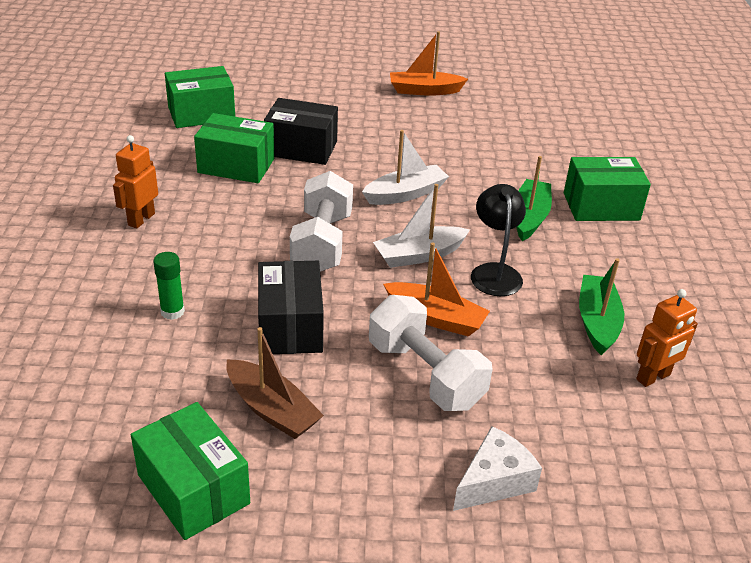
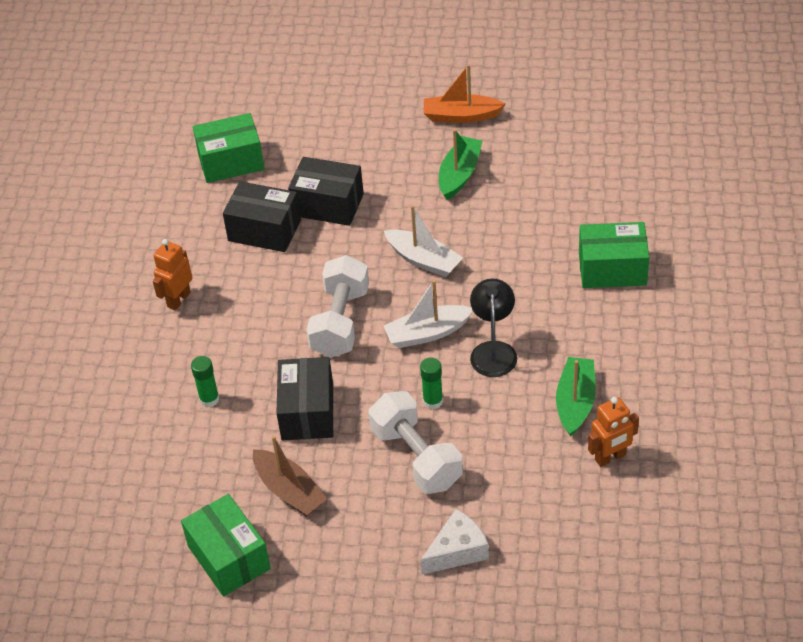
camera: 10 degrees right, 10 degrees up
(236, 166) = (264, 230): green box -> black box
(405, 194) = (423, 260): white boat -> white boat turned 60 degrees clockwise
(435, 318) = (433, 401): orange boat -> green glue stick
(529, 217) = (538, 285): green boat -> green boat (459, 174)

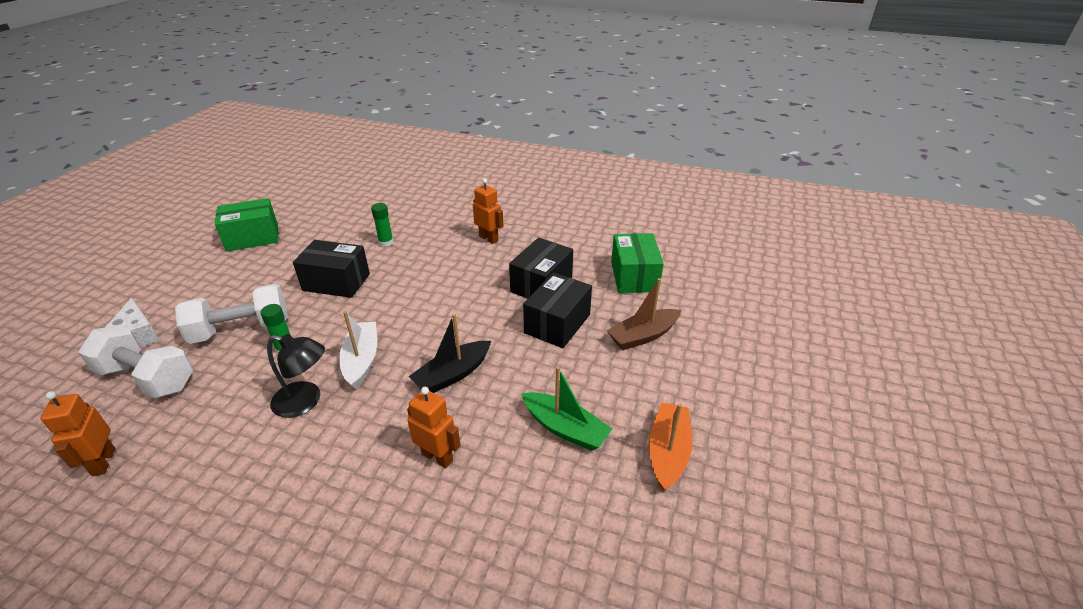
camera: 100 degrees right, 10 degrees down
(289, 491) = (276, 266): brown boat -> brown boat (643, 336)
(340, 322) = (412, 311): white dumbbell -> white dumbbell (147, 378)
(423, 260) = (452, 375): white boat -> black boat
(516, 241) = (437, 457): none -> orange robot
(575, 402) = (191, 451): green boat -> none
(612, 269) = (336, 546): green box -> none

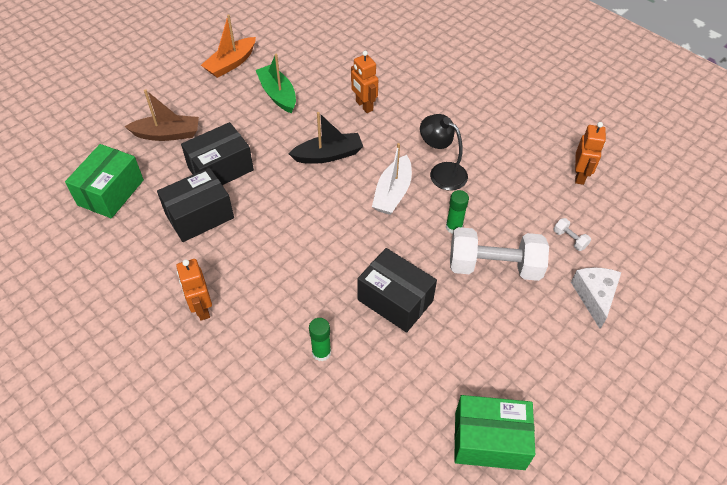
camera: 155 degrees left, 15 degrees up
(147, 378) = (569, 239): white dumbbell -> white dumbbell, size x0.40

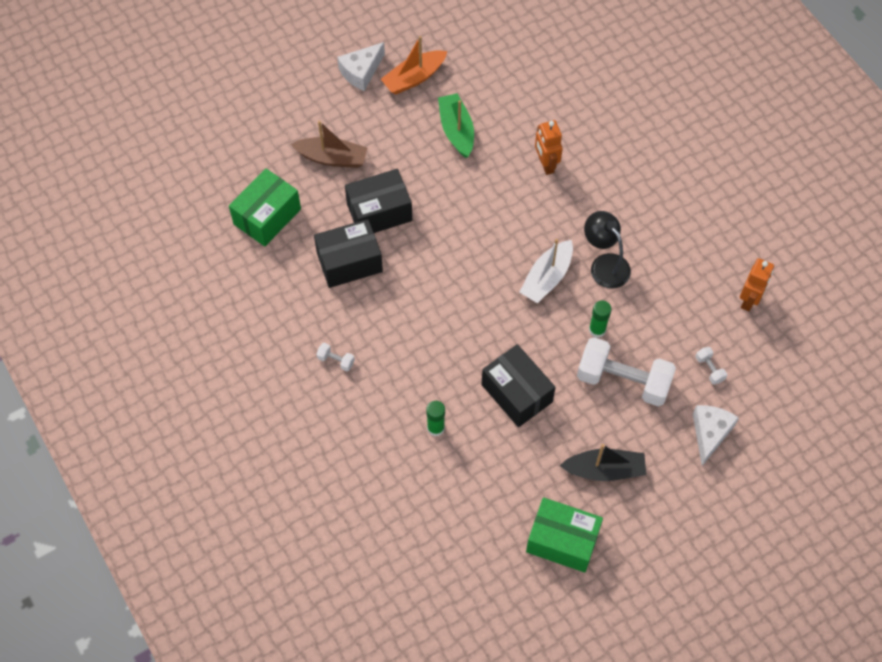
camera: 15 degrees right, 10 degrees up
(183, 67) = (361, 72): none -> white cheese
(201, 308) = (336, 360): orange robot -> white dumbbell
(328, 155) = (492, 219): black boat -> black boat (604, 470)

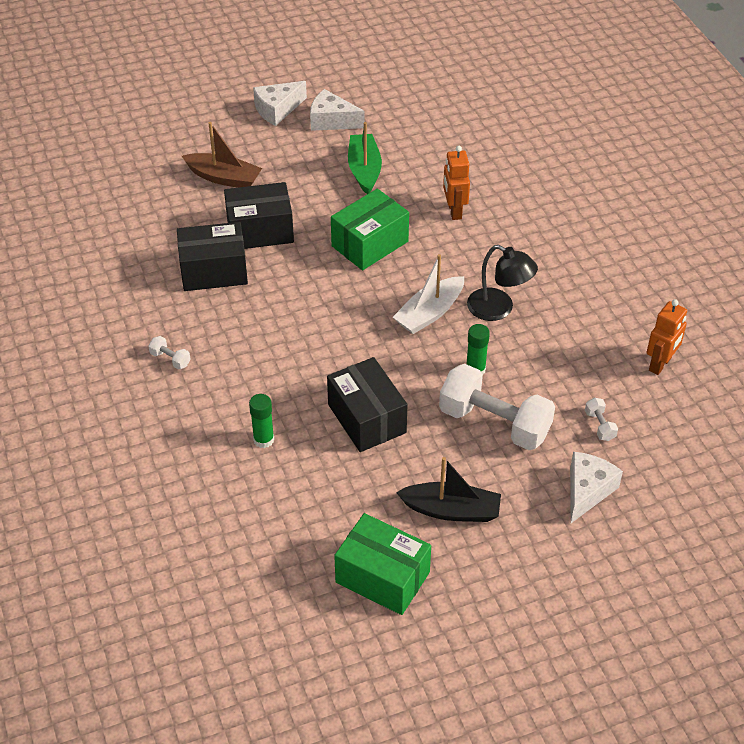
camera: 10 degrees right, 15 degrees down
(267, 216) = (138, 220): green box -> green box (369, 244)
(414, 78) = (331, 121): orange boat -> white cheese
(604, 264) = (498, 309): black lamp -> black lamp turned 150 degrees clockwise

